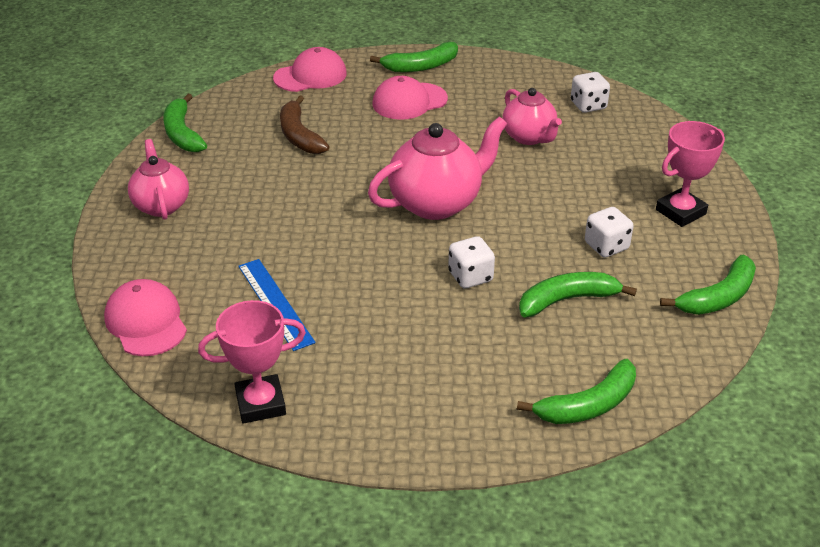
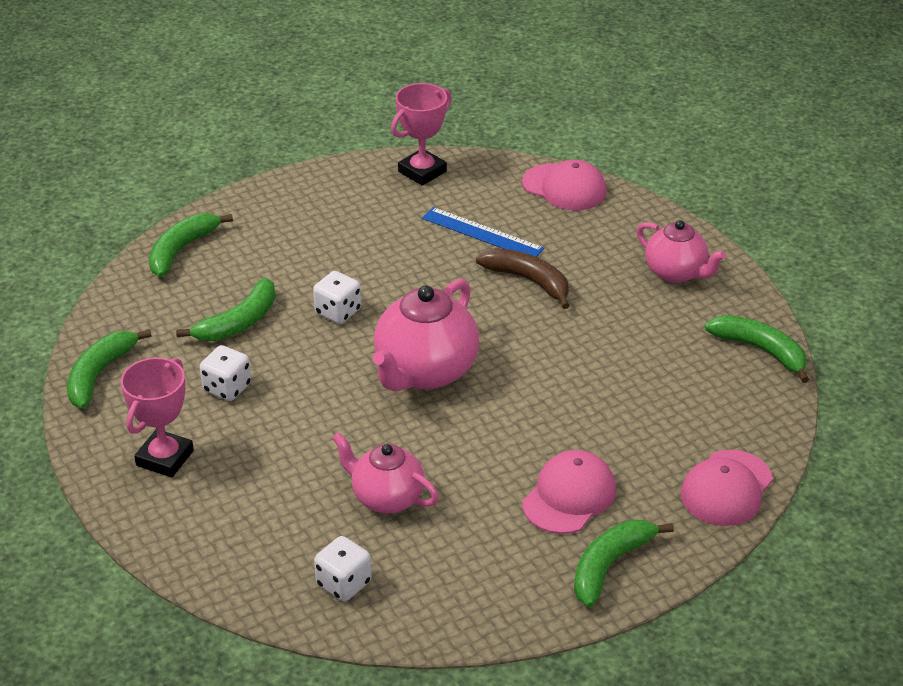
camera: 150 degrees right, 0 degrees up
(299, 135) = (641, 396): brown banana -> brown banana (528, 281)

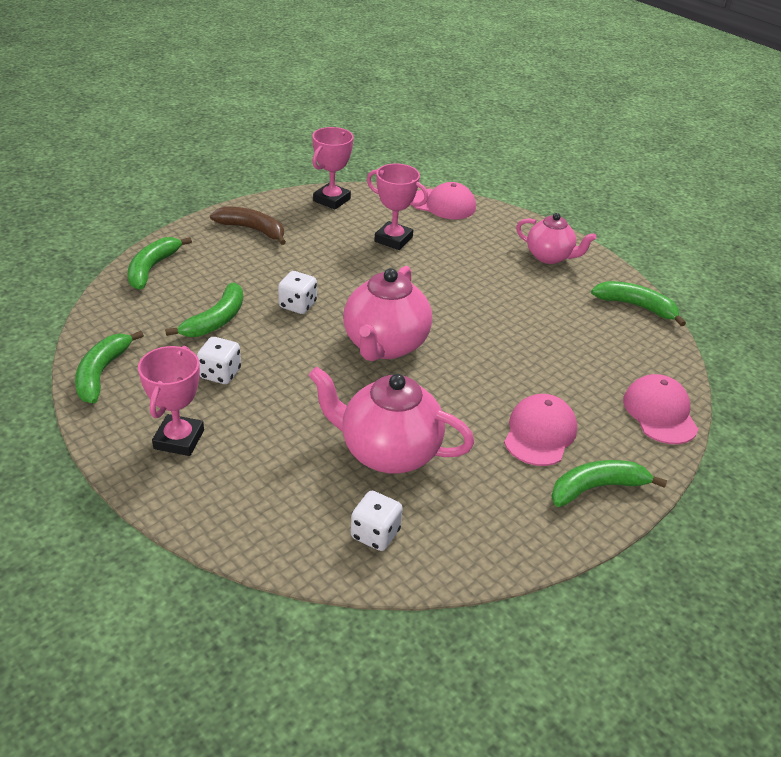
camera: 15 degrees left, 0 degrees up
(386, 498) = (387, 452): pink teapot -> pink teapot, size x1.56
(482, 233) = (393, 239): blue ruler -> pink trophy
(528, 281) = (442, 270): brown banana -> brown banana (252, 230)
(610, 565) = (597, 488): green banana -> green banana turned 45 degrees clockwise
(726, 488) = (660, 413): pink cap -> pink cap turned 150 degrees clockwise

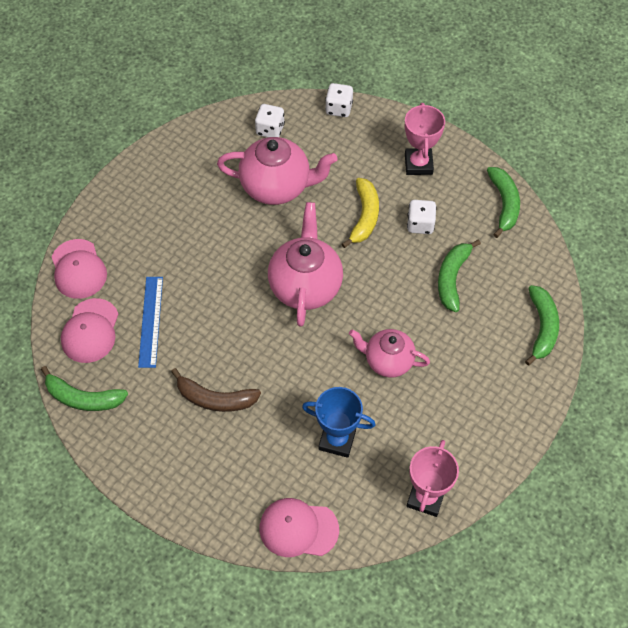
camera: 170 degrees right, 20 degrees up
(252, 230) = (484, 414): brown banana -> brown banana (215, 399)
(285, 395) = (364, 216): none -> yellow banana
(298, 305) = (394, 314): white dice -> white dice (339, 108)
(393, 239) = (337, 440): pink trophy -> blue trophy
(540, 433) = (172, 227): pink cap -> pink cap (90, 331)
(550, 257) = (169, 457): pink teapot -> pink teapot (387, 361)
(567, 349) = (151, 321): none -> blue ruler
(597, 488) = (131, 192): green banana -> none

